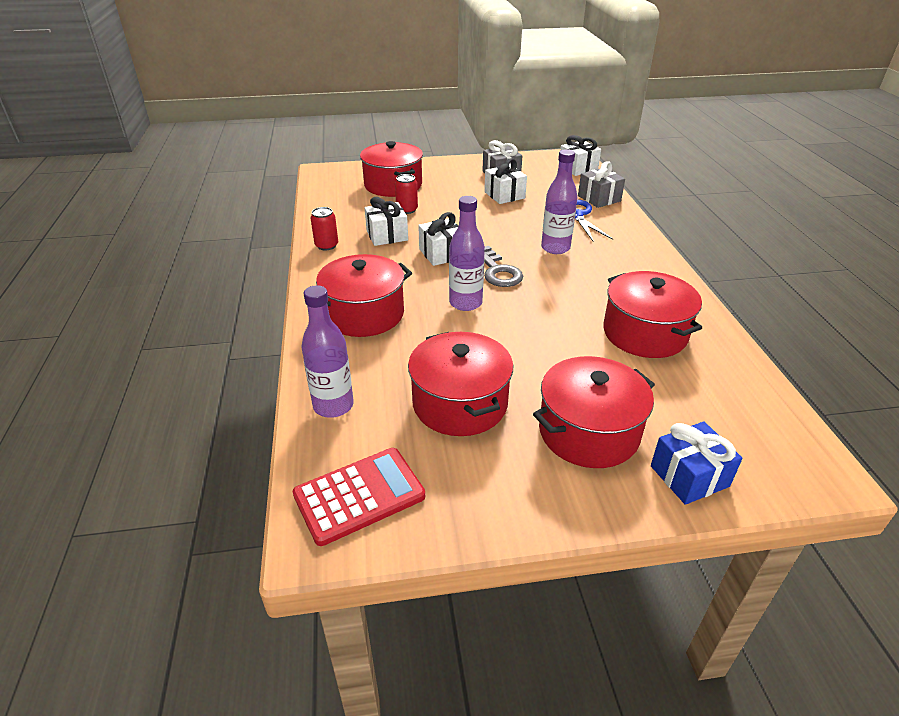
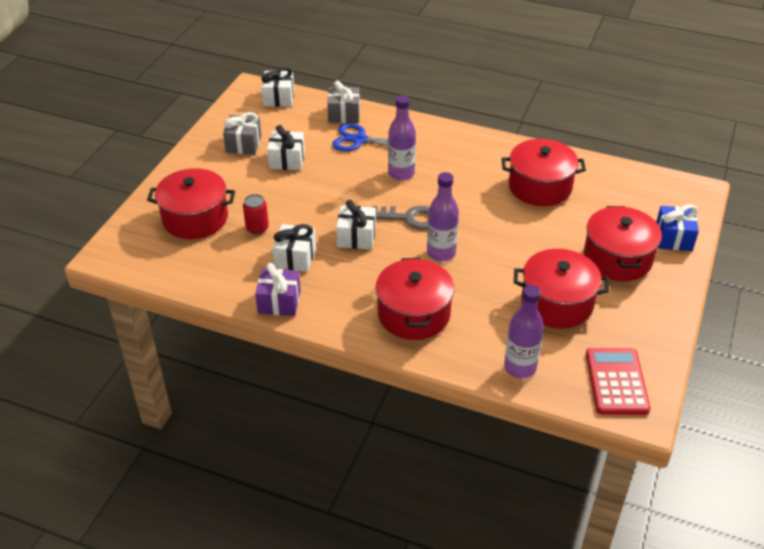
camera: 60 degrees left, 5 degrees up
(326, 245) = (279, 302): red can -> purple gift

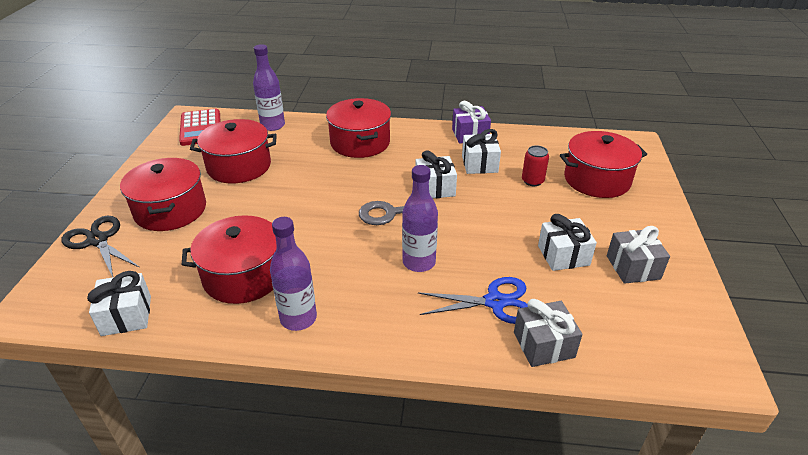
camera: 165 degrees right, 5 degrees down
(278, 98) = (662, 358): white gift -> white gift (126, 315)
(441, 253) = (348, 187): purple bottle -> purple bottle (298, 318)
(673, 238) = (98, 240): blue gift -> black scissors

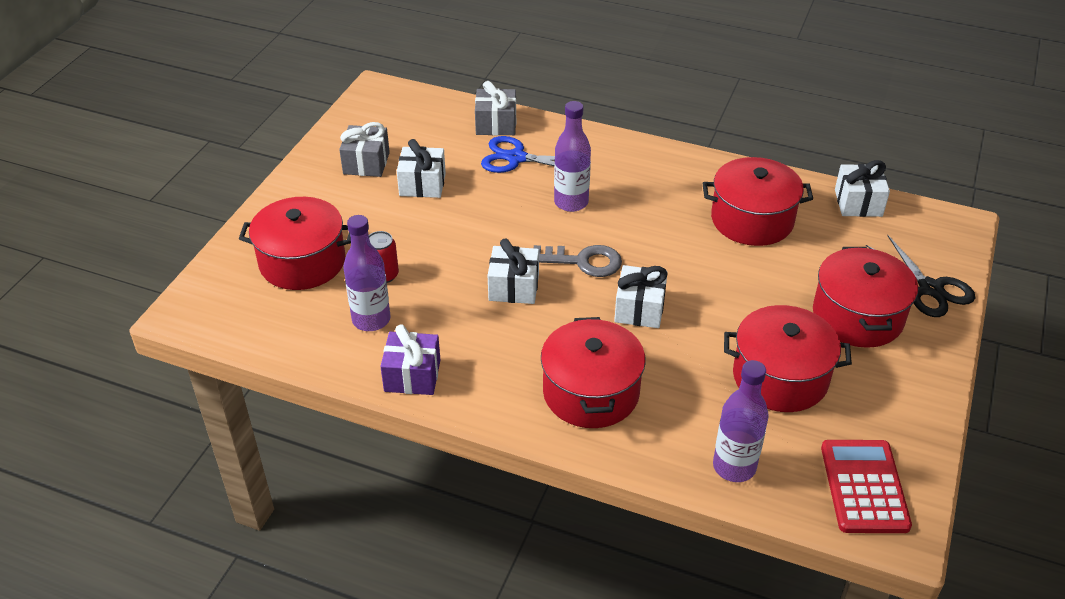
camera: 165 degrees left, 5 degrees up
(298, 318) = (697, 174): purple bottle -> purple bottle (371, 320)
(479, 164) = (433, 315): white gift -> white gift (639, 309)

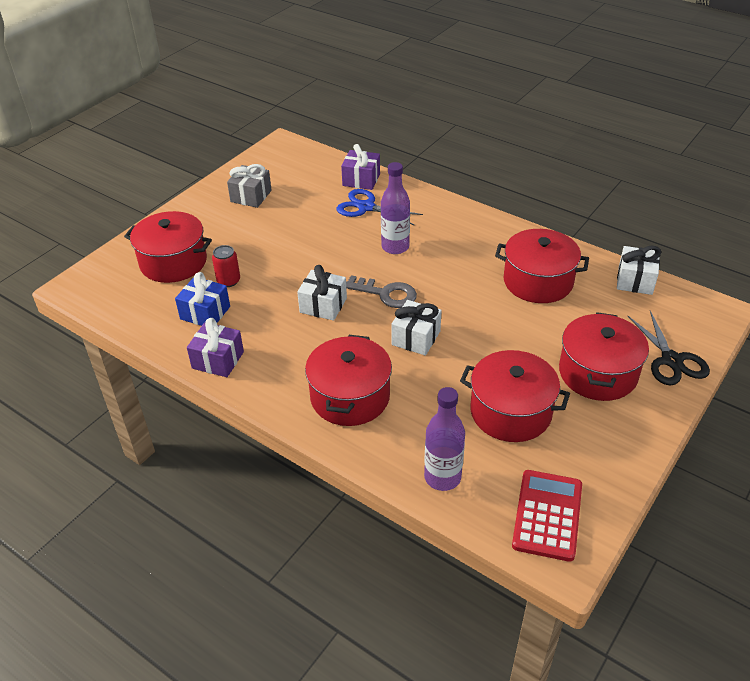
camera: 15 degrees right, 0 degrees up
(371, 320) = (205, 313): purple bottle -> blue gift
(422, 184) = (286, 217): white gift -> none
(496, 124) = (361, 180): grey gift -> purple gift

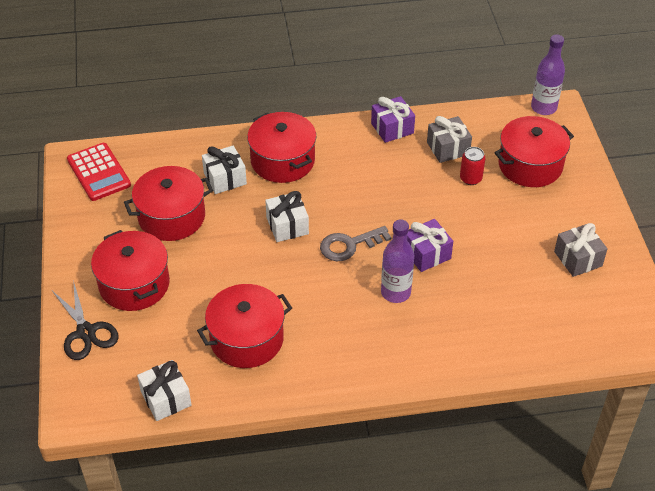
camera: 135 degrees right, 5 degrees up
(205, 313) = (448, 148): blue gift -> grey gift
(323, 305) = (380, 206): white gift -> white gift (225, 178)
(361, 180) = (521, 347): purple gift -> purple gift (426, 254)
(366, 207) = (472, 317): blue scissors -> none
(442, 477) = (177, 154): purple bottle -> purple bottle (543, 108)
(671, 360) = (86, 332): black scissors -> black scissors turned 150 degrees counterclockwise

